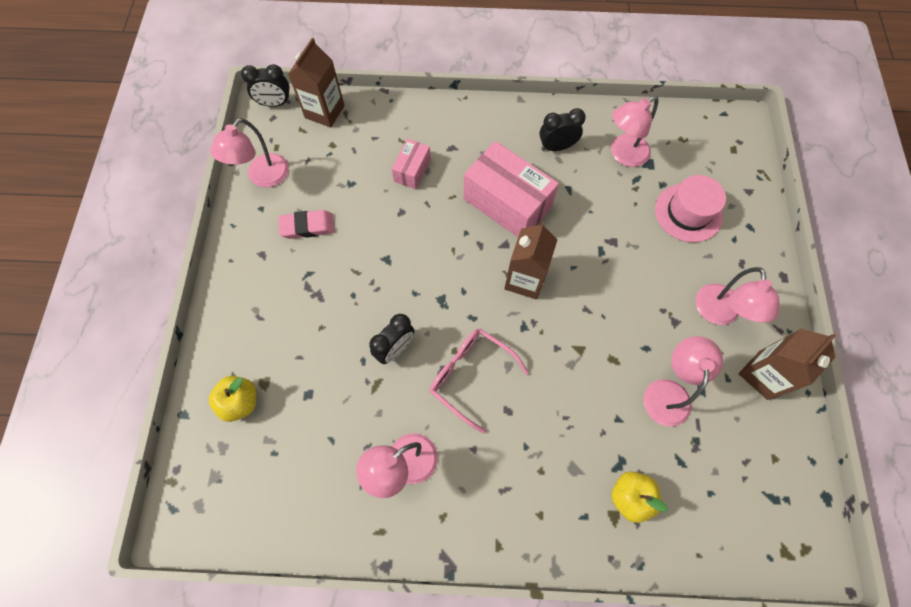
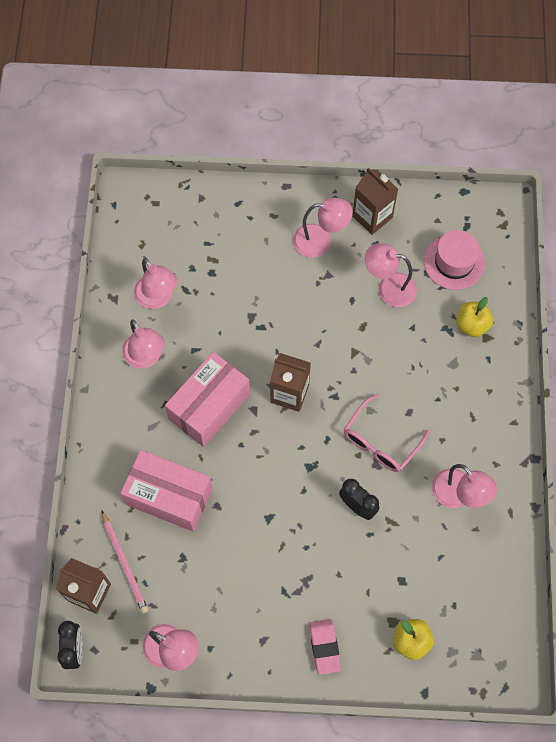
camera: 90 degrees left, 0 degrees up
(308, 226) = (232, 597): pink eraser -> pink eraser (324, 647)
(349, 137) = (125, 563): none -> pink pencil
(412, 170) = (169, 496): pink box -> pink box, size x1.94
(556, 147) = (146, 358): black clock -> pink lamp
(688, 213) = (222, 251): pink hat -> pink hat (454, 262)

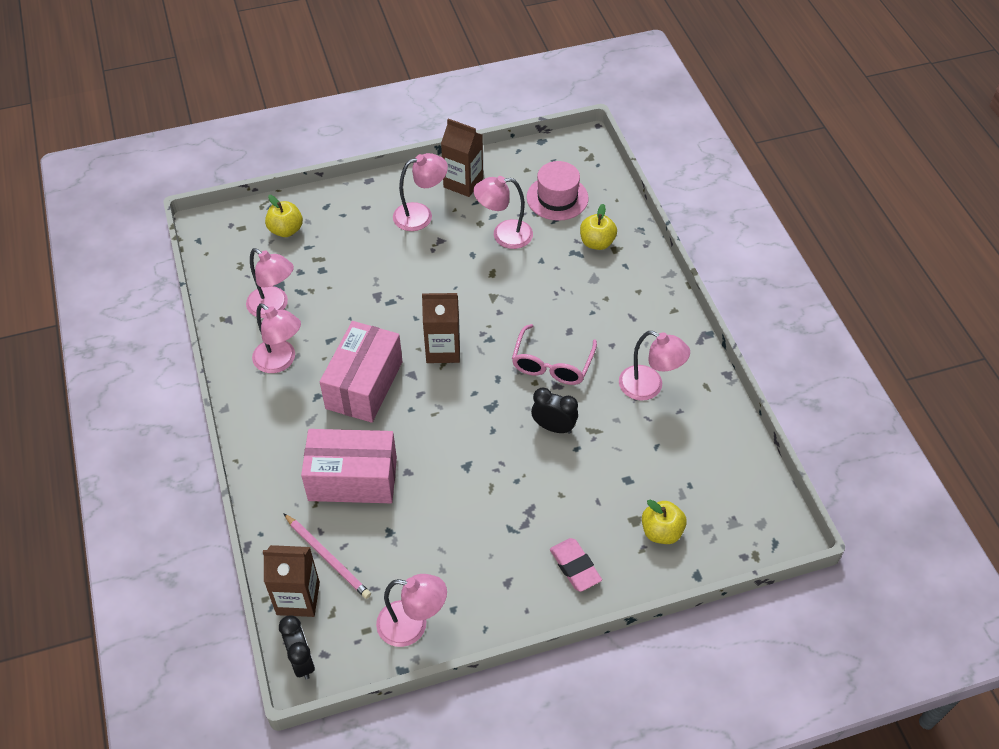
camera: 20 degrees left, 15 degrees down
(194, 218) = (286, 230): none -> yellow apple

